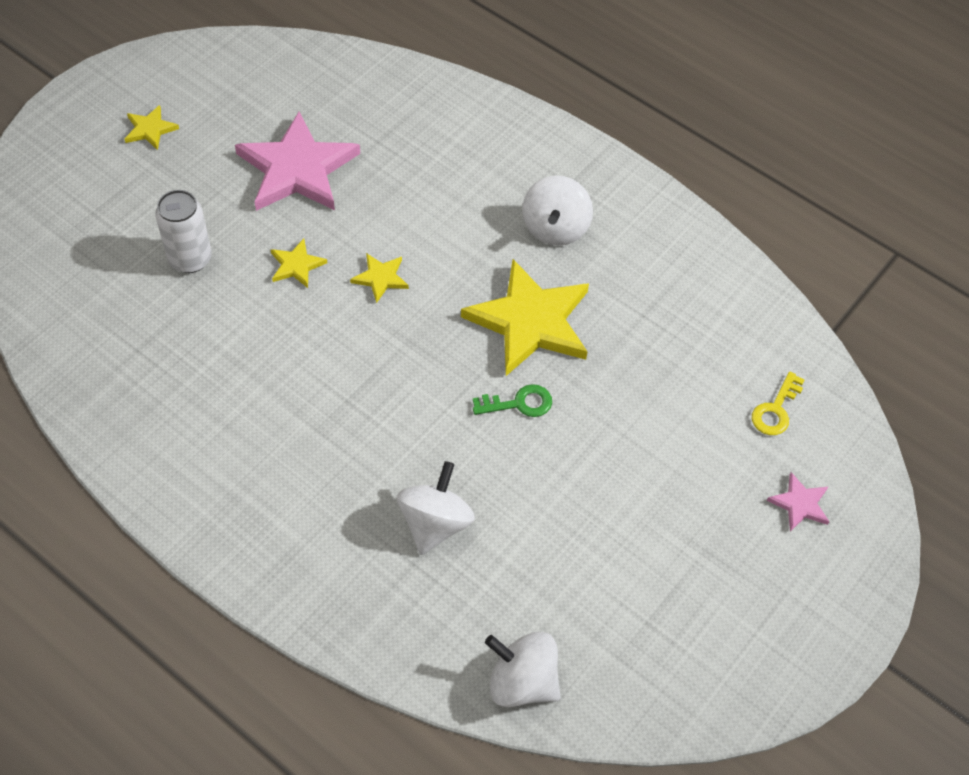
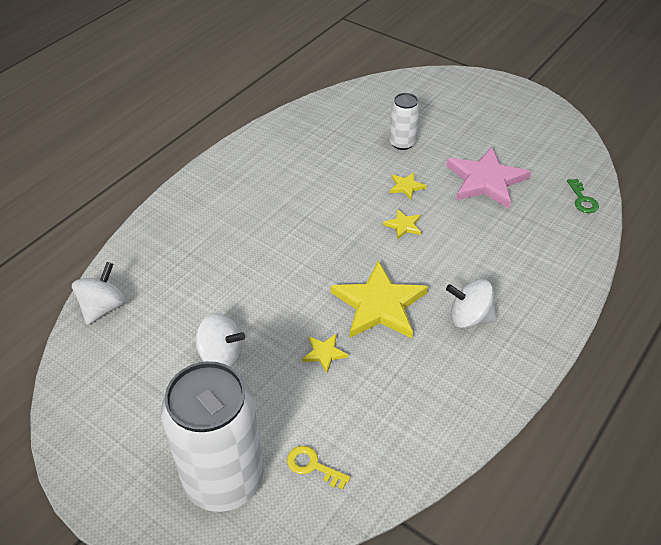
camera: 90 degrees right, 10 degrees down
(150, 129) = (498, 117): yellow star -> yellow star (324, 353)
(435, 523) = (216, 262): white spinning top -> white spinning top (221, 355)
(519, 403) = (308, 300): green key -> green key (582, 199)
(800, 504) = (224, 479): pink star -> white can

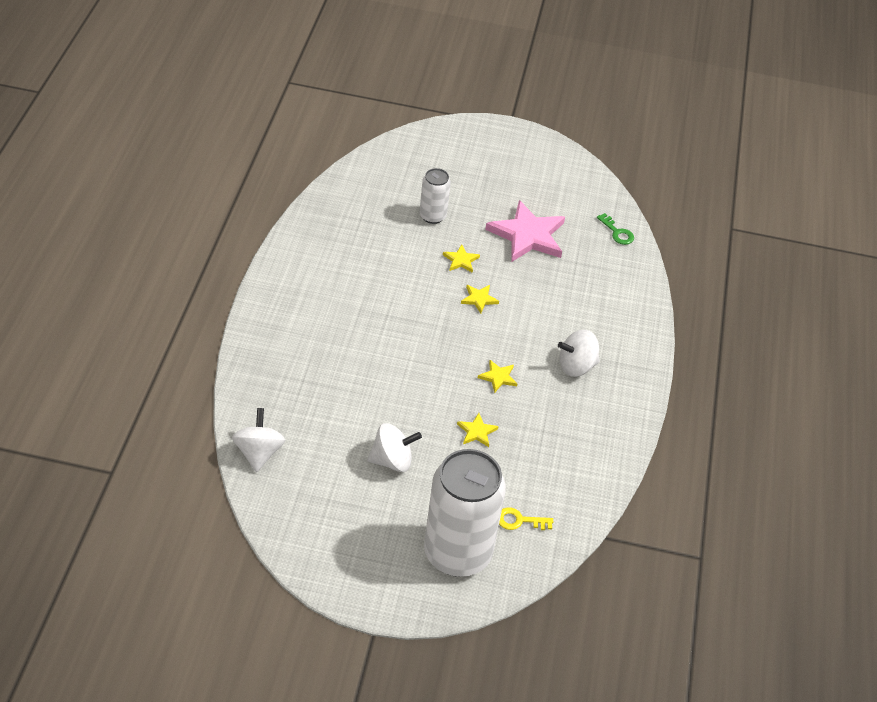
camera: 30 degrees left, 0 degrees up
(379, 305) = (498, 377): yellow star -> yellow star, size x0.45

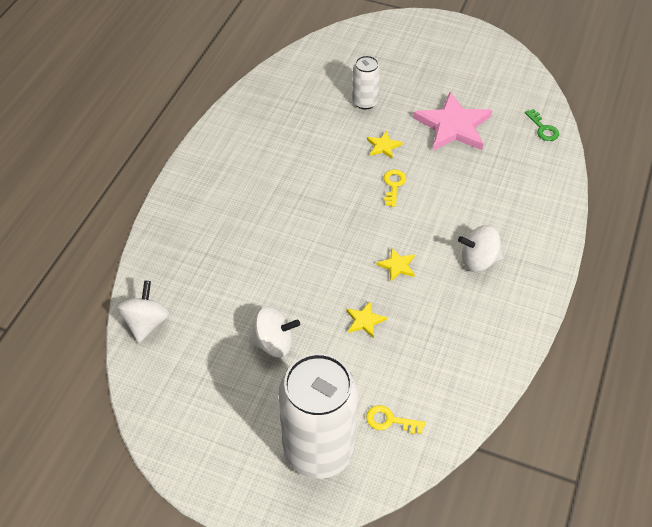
camera: 15 degrees right, 5 degrees up
(479, 299) = (393, 185): yellow star -> yellow key

